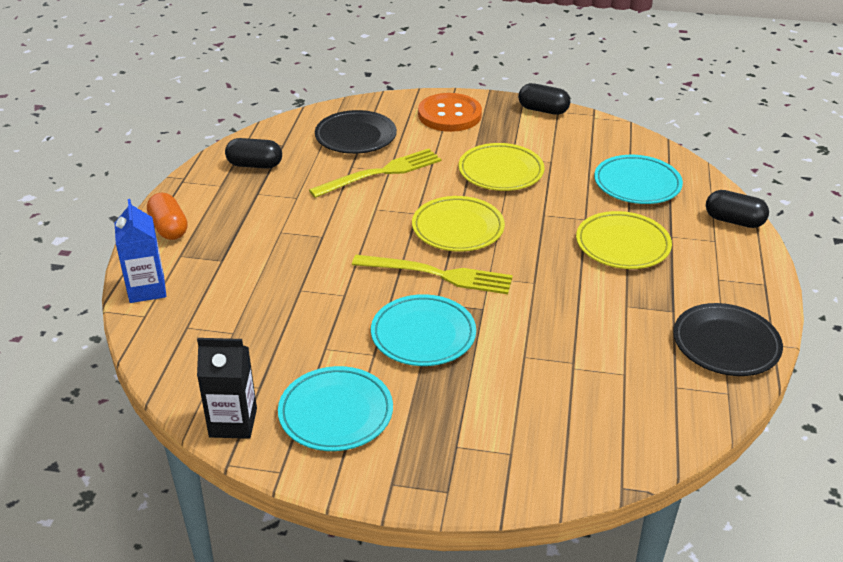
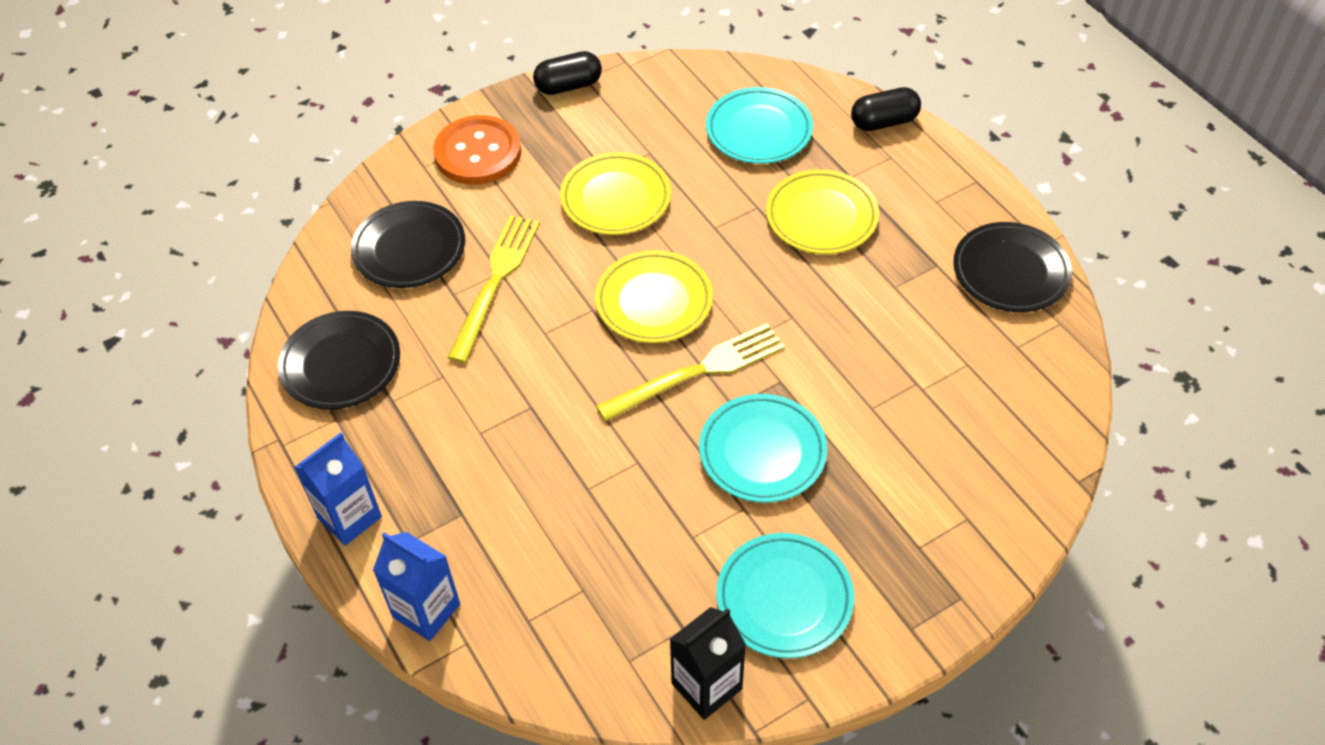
camera: 40 degrees left, 15 degrees up
(169, 228) = (349, 517): orange capsule -> blue carton
(255, 165) = (341, 364): black capsule -> black plate

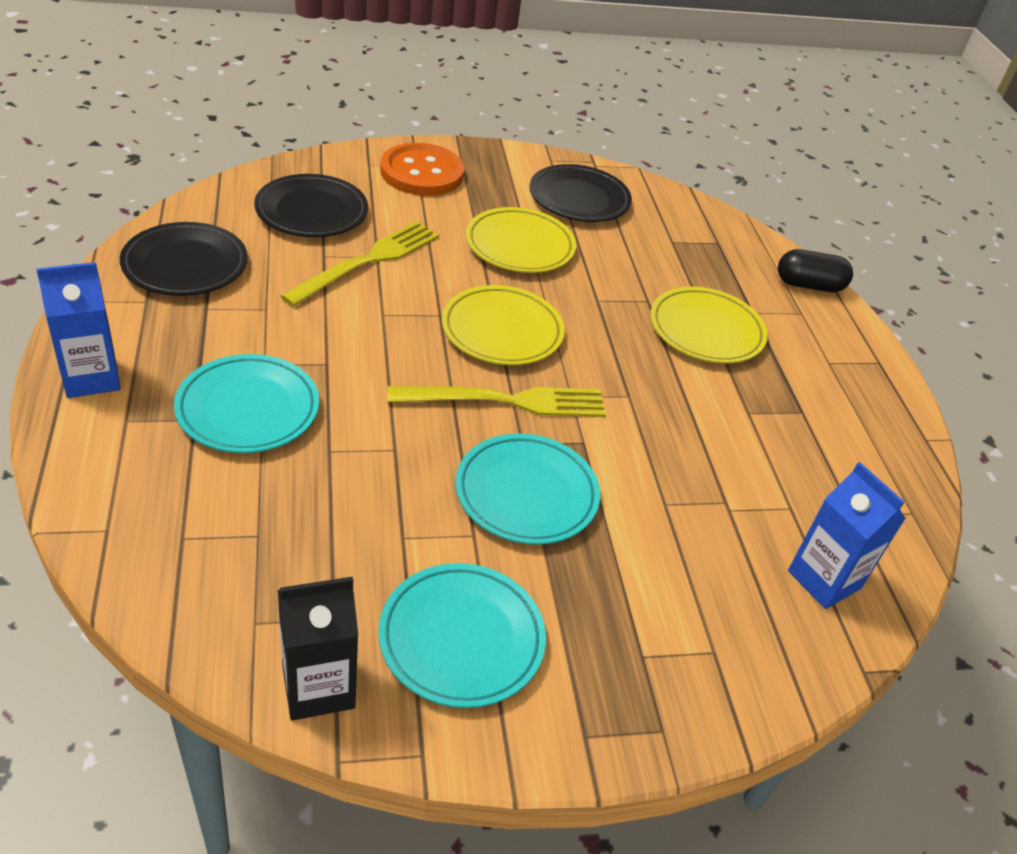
camera: 15 degrees right, 10 degrees down
(426, 610) = (93, 484): blue carton -> blue carton (824, 579)
(568, 86) = (533, 159): black capsule -> none
(759, 130) = (684, 248): turquoise plate -> turquoise plate (248, 409)
(1010, 272) = (878, 447): black plate -> black plate (579, 199)

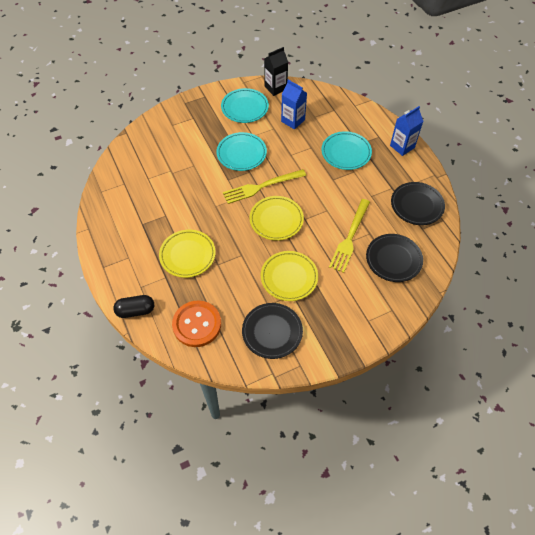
camera: 170 degrees right, 15 degrees up
(422, 173) = (362, 316): orange button -> orange button (197, 324)
(824, 579) = (137, 156): blue carton -> blue carton (293, 120)

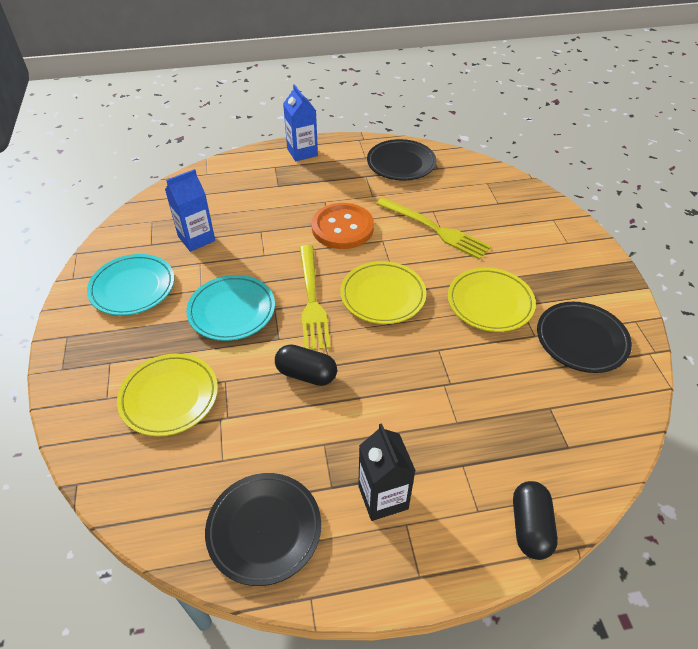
camera: 75 degrees left, 10 degrees down
(187, 255) = (422, 423): yellow plate -> yellow plate (169, 397)
(197, 324) = (564, 433): orange button -> orange button (342, 228)
(207, 197) = (306, 374): none -> black capsule
(275, 88) = (114, 243): black carton -> black carton (383, 497)
(346, 153) = (288, 201): turquoise plate -> none
(393, 259) = (478, 201): black plate -> black plate (264, 529)

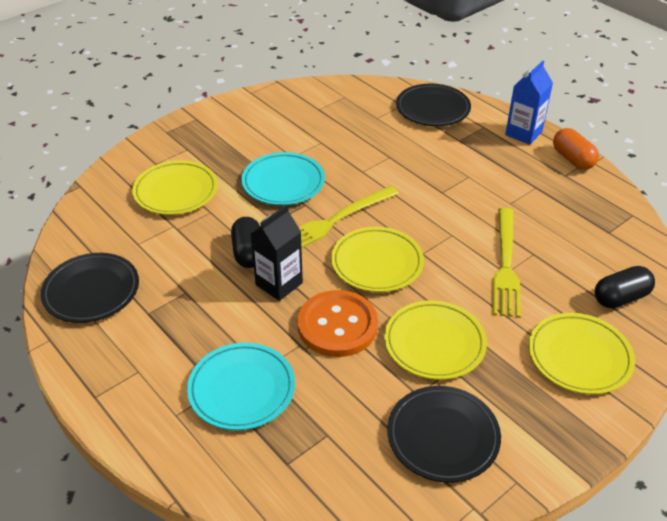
camera: 60 degrees right, 5 degrees down
(133, 288) = (265, 123): turquoise plate -> turquoise plate (242, 389)
(196, 239) = (346, 127): blue carton -> none
(342, 228) = (443, 202): orange button -> orange button (337, 325)
(352, 145) = (572, 159): none -> orange capsule
(383, 497) = (155, 347): black carton -> black carton (279, 284)
(401, 163) = (584, 203): black plate -> black plate (432, 109)
(530, 527) = (179, 458): black capsule -> black capsule (620, 298)
(542, 238) = (579, 357): none -> yellow plate

